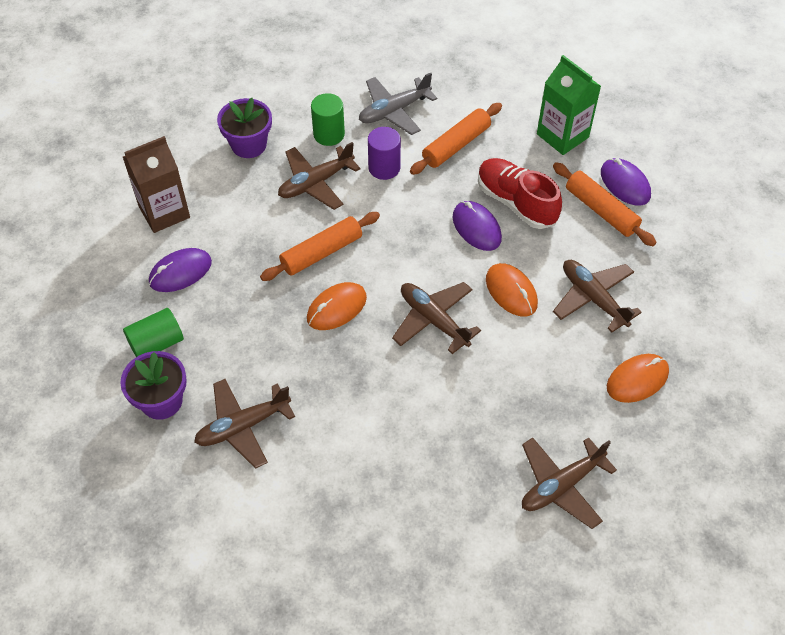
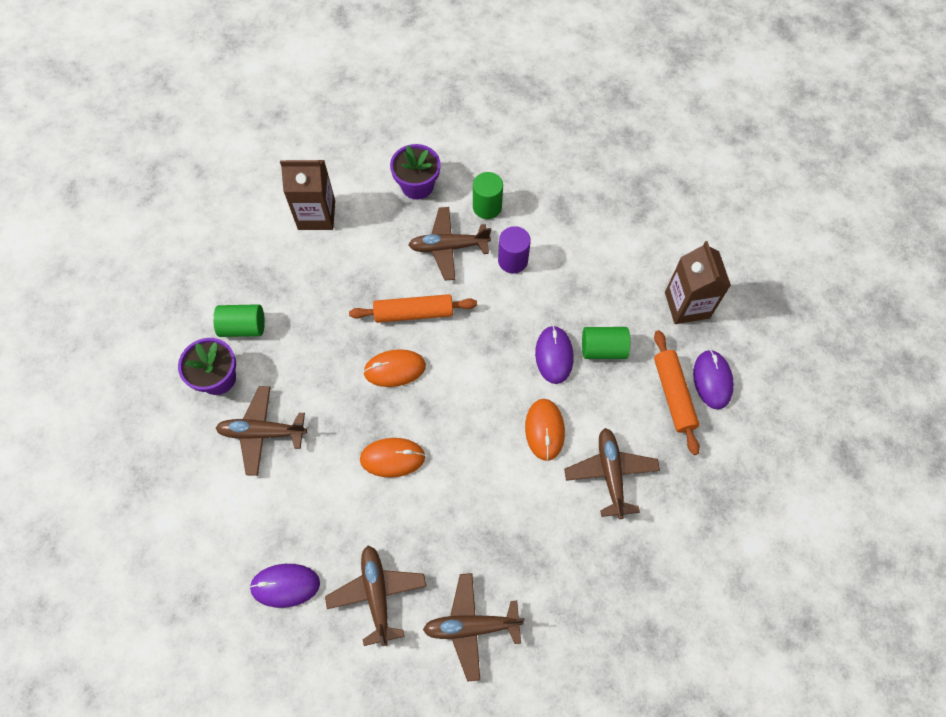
camera: 30 degrees right, 10 degrees up
(180, 272) = (297, 274): purple mouse -> purple mouse (285, 585)
(394, 111) = (555, 211): grey plane -> none
(433, 320) = (464, 421): brown plane -> brown plane (377, 594)
(456, 145) = (587, 268): orange rolling pin -> none
(516, 202) = (603, 349): red shoe -> green cylinder
(562, 136) = (687, 305): green carton -> brown carton
(637, 379) = (598, 569): orange mouse -> orange mouse (392, 458)

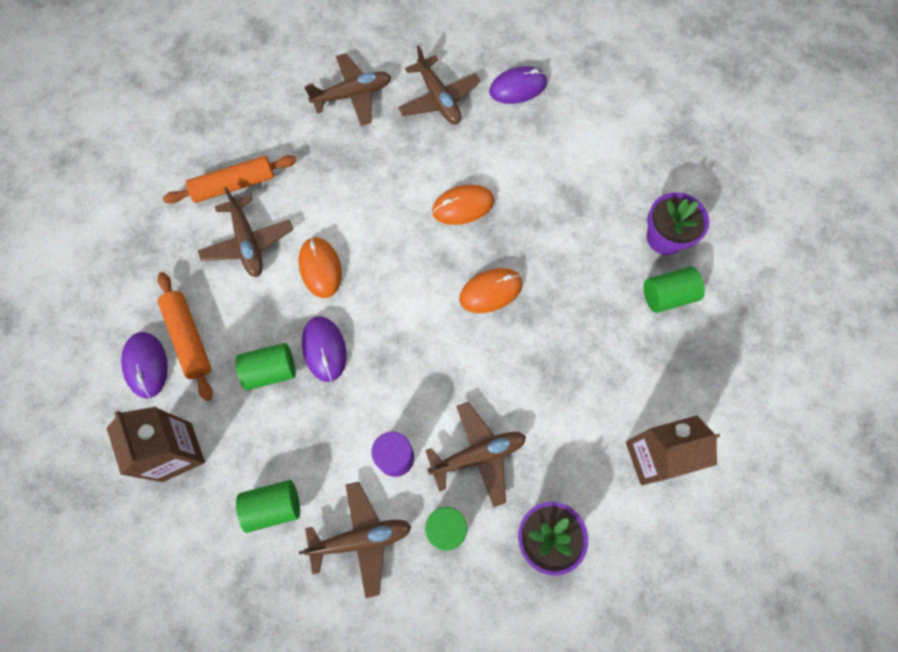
camera: 165 degrees right, 5 degrees up
(262, 433) = (595, 198): brown plane -> brown plane (361, 538)
(414, 313) = (491, 359): orange rolling pin -> orange rolling pin (234, 185)
(613, 250) = (273, 506): none -> green cylinder

